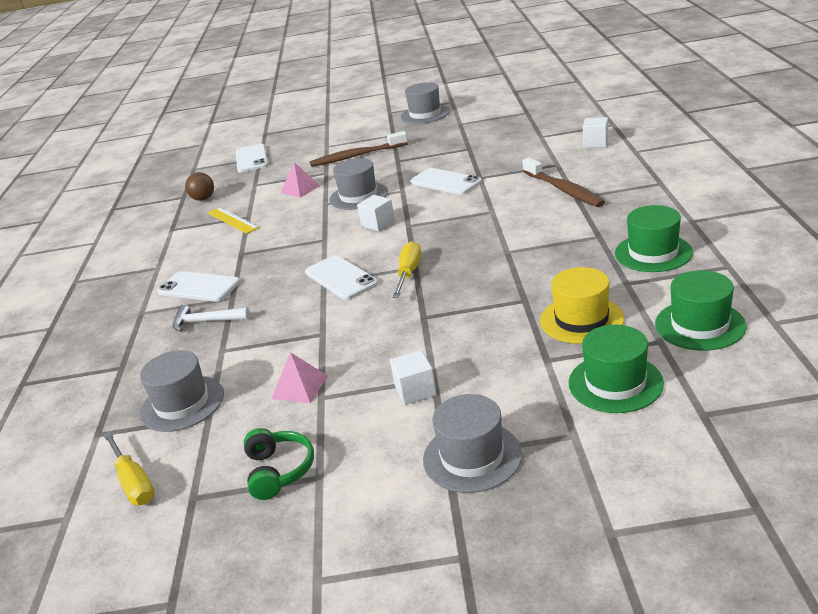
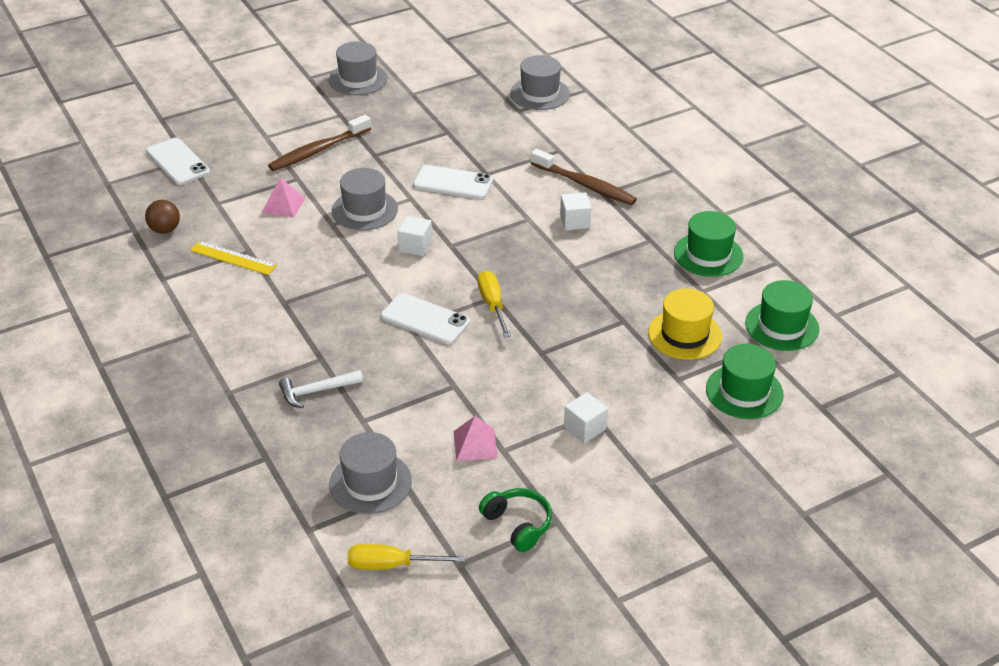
camera: 30 degrees left, 10 degrees up
(134, 483) = (391, 565): yellow screwdriver -> yellow screwdriver turned 150 degrees clockwise
(199, 287) = (270, 351): white phone -> none
(472, 457) = (670, 477): grey hat -> grey hat (540, 93)
(595, 143) = (582, 118): white cube -> white cube (575, 221)

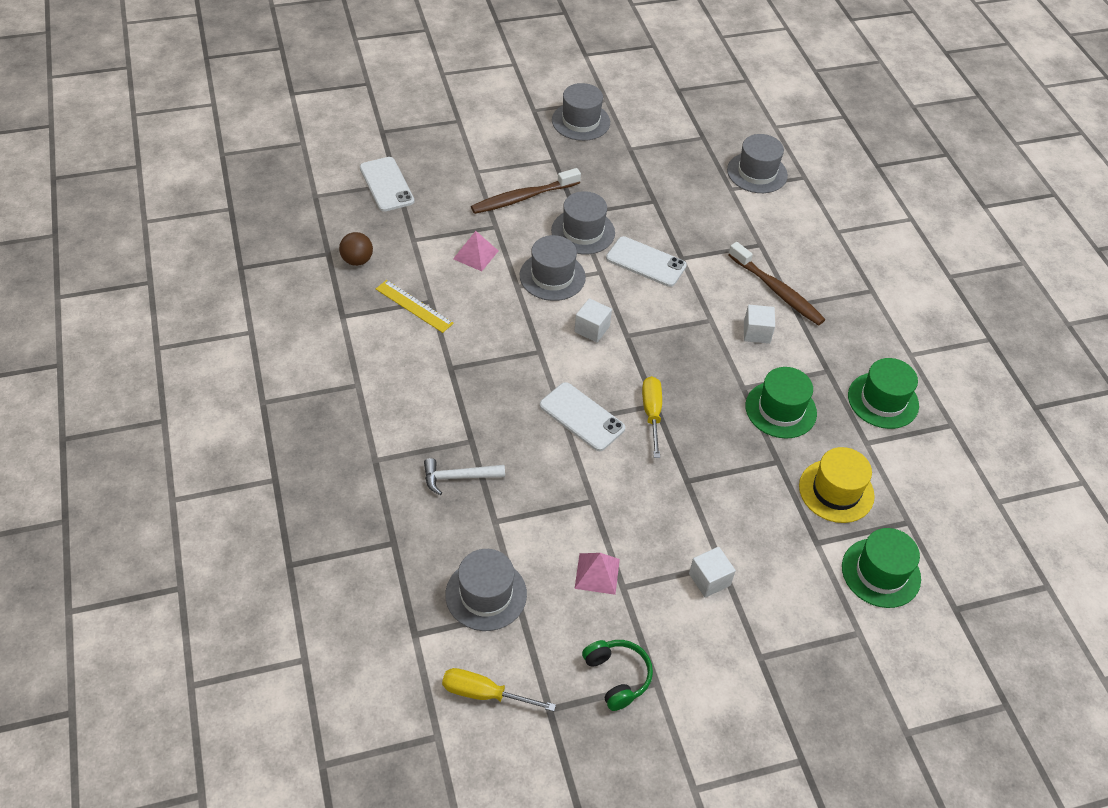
camera: 10 degrees right, 10 degrees up
(385, 168) = (583, 232): none -> grey hat
(782, 326) = (938, 502): green hat -> green hat (780, 409)

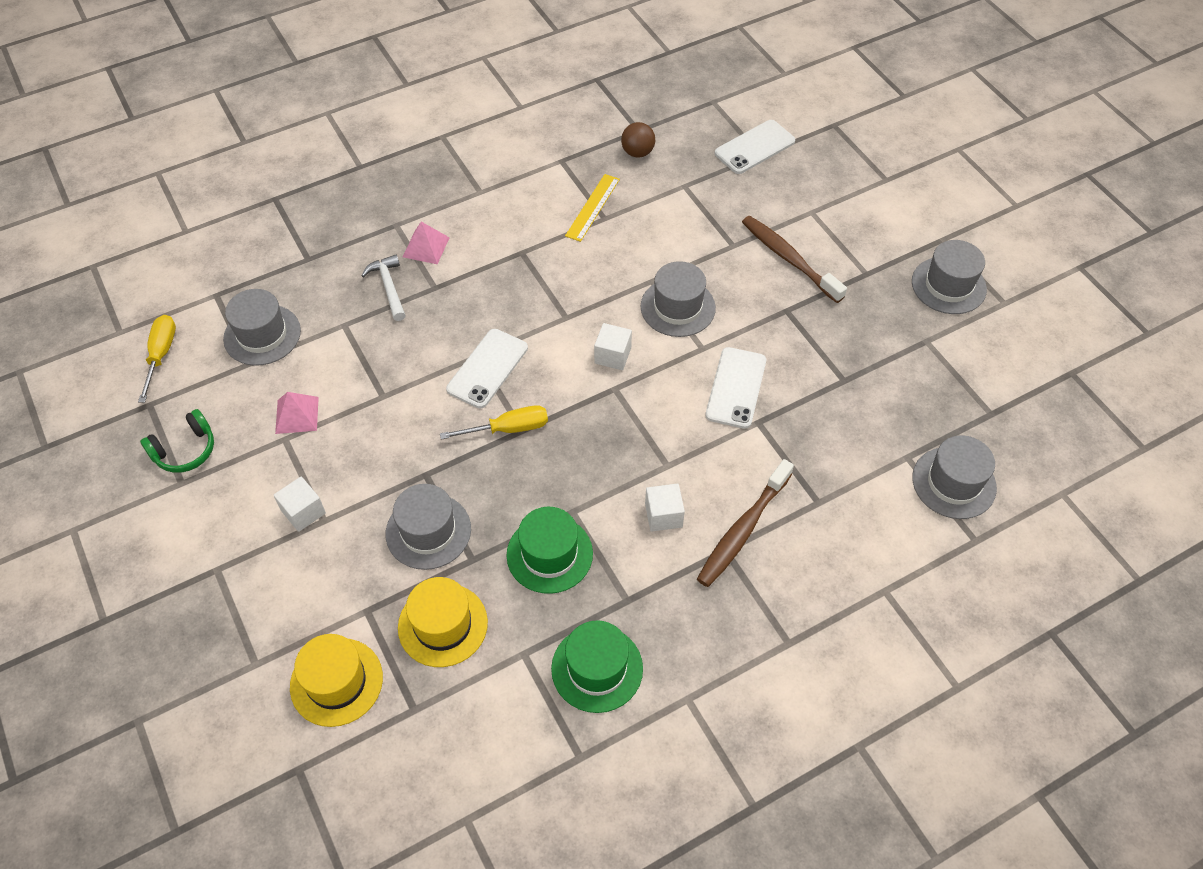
camera: 80 degrees right, 5 degrees up
(475, 255) = (683, 238): pink pyramid -> pink pyramid (426, 247)
(583, 232) = (759, 321): grey hat -> grey hat (428, 531)
(881, 573) = (336, 682): green hat -> yellow hat

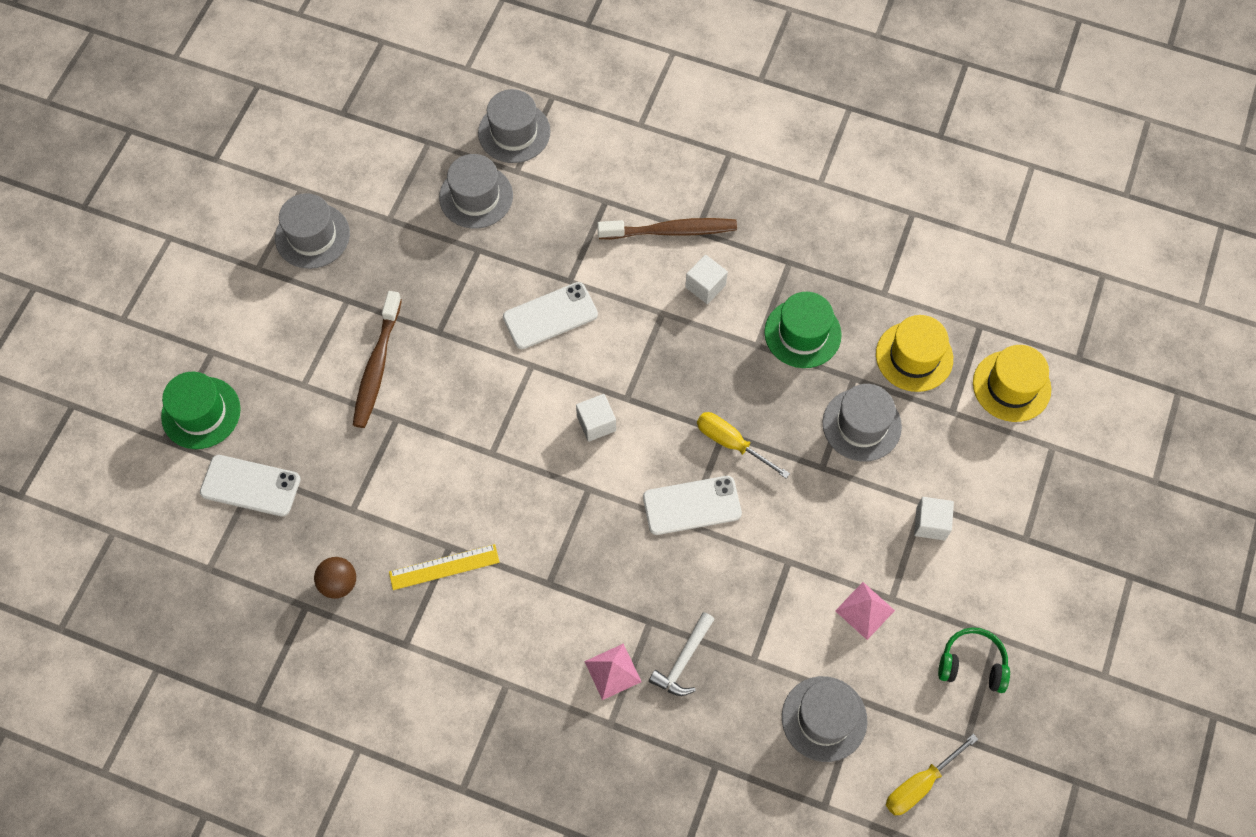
camera: 130 degrees left, 10 degrees up
(597, 668) = (851, 245): green hat -> green hat (201, 413)
(678, 307) = (504, 412): grey hat -> grey hat (476, 196)

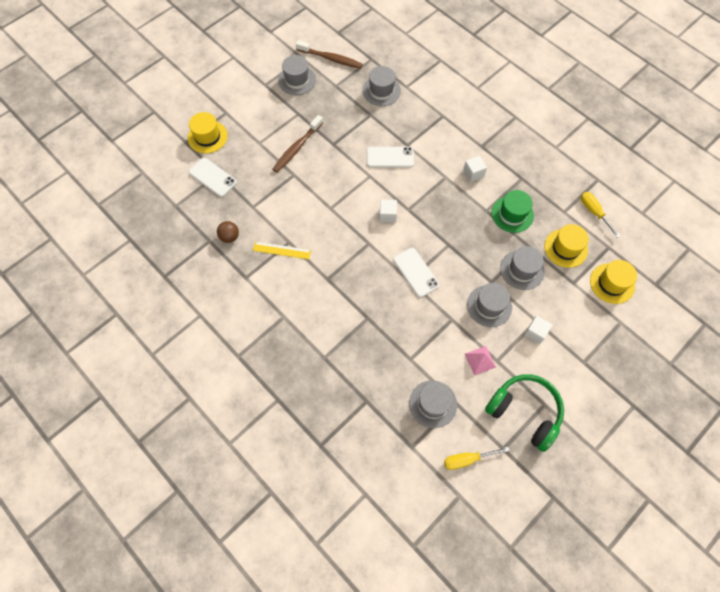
camera: 25 degrees right, 0 degrees up
(201, 413) = (207, 137): green hat -> yellow hat
(514, 132) = (414, 69): grey hat -> grey hat (489, 306)
(613, 671) = (338, 333): pink pyramid -> none
(671, 231) = (468, 141): brown toothbrush -> brown toothbrush (331, 59)
(683, 660) = (375, 343): white hammer -> none
(692, 505) = (416, 272): white phone -> white phone turned 45 degrees clockwise
(731, 443) = (450, 251): yellow screwdriver -> yellow screwdriver (594, 212)
(972, 664) = (524, 412): green headphones -> green headphones, size x1.82

